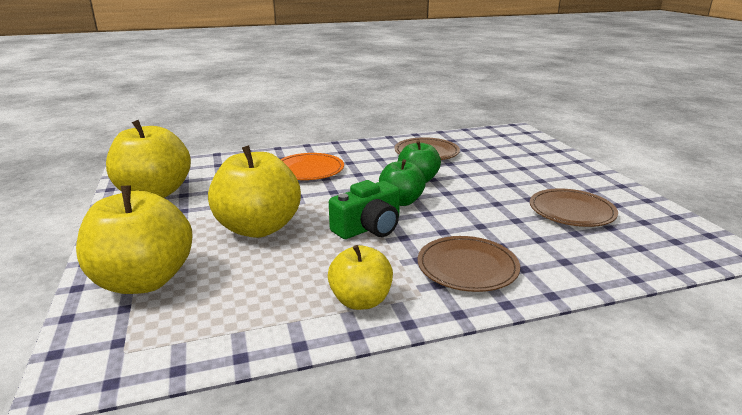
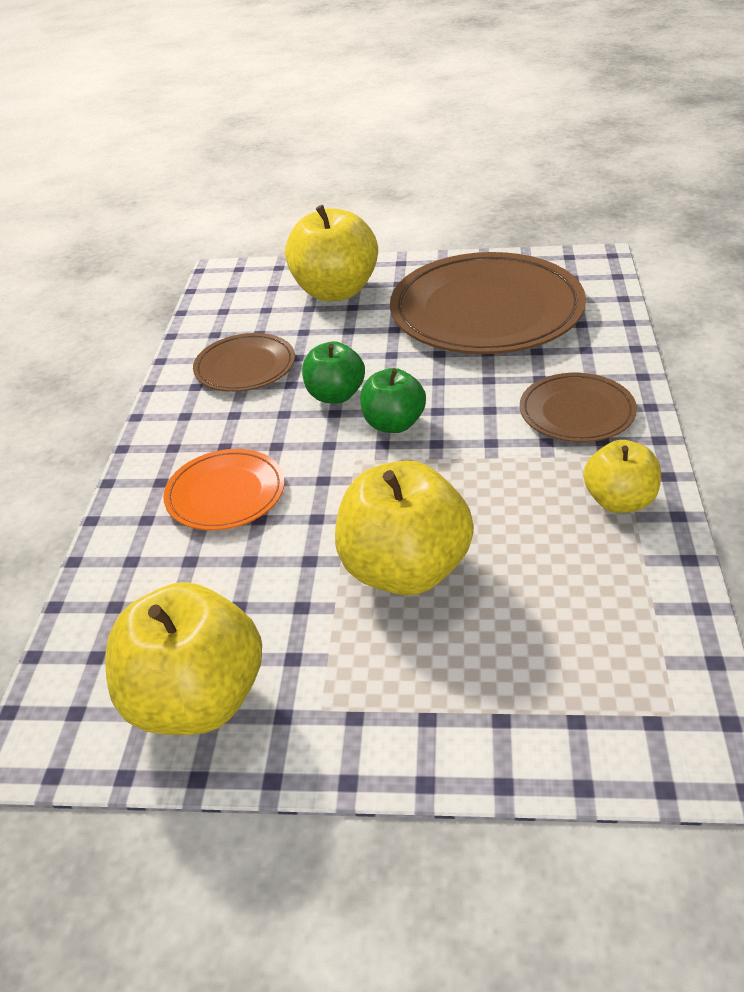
camera: 65 degrees left, 15 degrees up
(144, 281) = (512, 701): yellow apple -> yellow apple (336, 291)
(369, 228) = (454, 465): green camera -> none
(571, 211) = (486, 311): brown plate -> brown plate, size x1.97

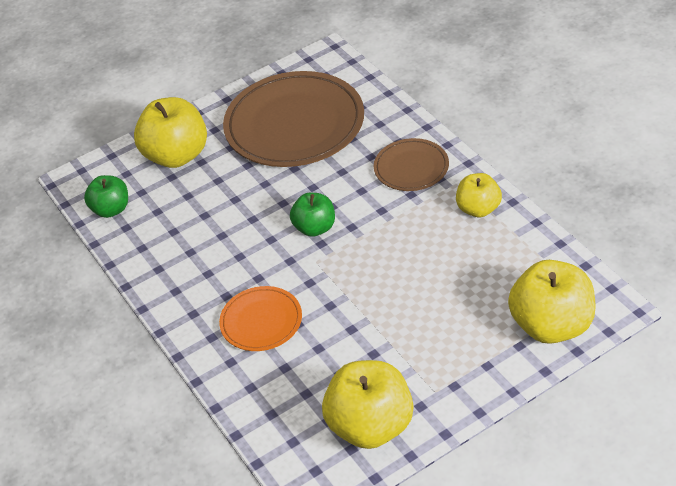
camera: 35 degrees left, 5 degrees up
(245, 367) = (177, 239): brown plate -> none
(335, 395) = (259, 228): green apple -> green apple (111, 209)
(405, 570) = (407, 305): yellow apple -> yellow apple (552, 325)

